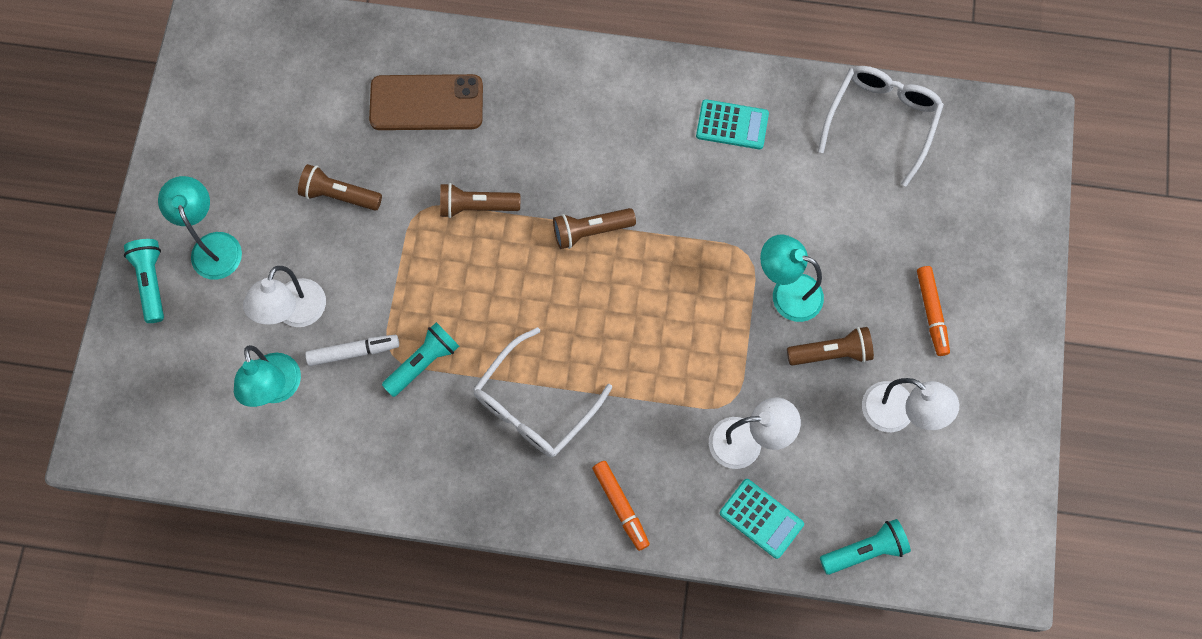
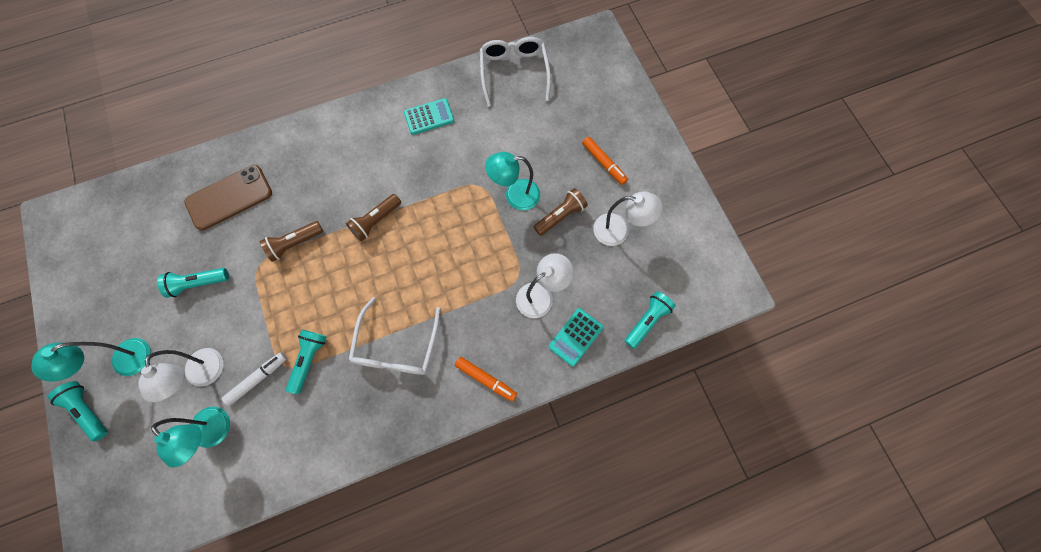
camera: 30 degrees left, 0 degrees up
(213, 245) = (123, 362): turquoise lamp -> turquoise lamp turned 75 degrees counterclockwise
(339, 195) = (198, 283): brown flashlight -> turquoise flashlight
(761, 518) = (575, 337): turquoise calculator -> turquoise calculator turned 120 degrees clockwise

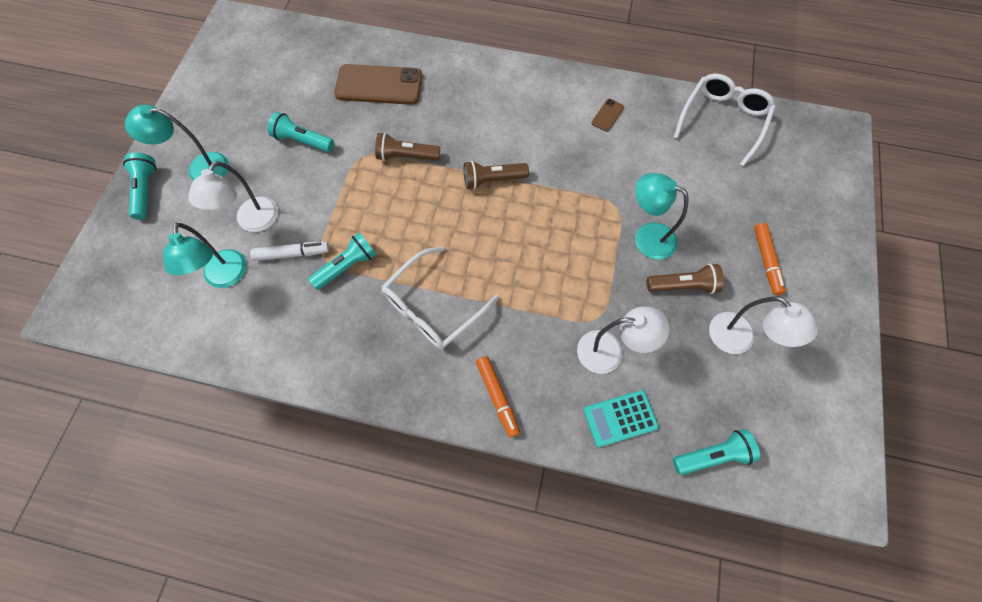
camera: 35 degrees right, 5 degrees down
(429, 117) = (607, 115): turquoise calculator -> brown phone

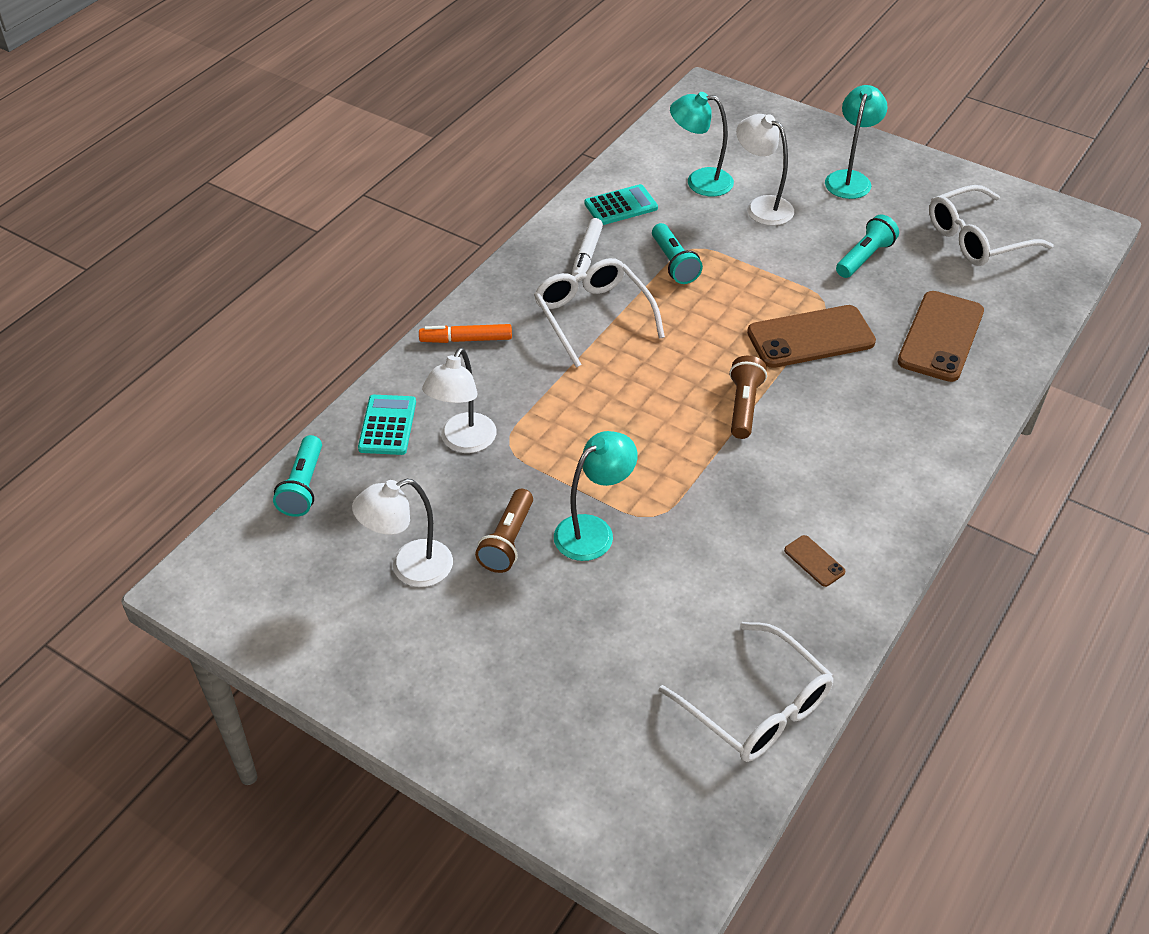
camera: 110 degrees right, 20 degrees down
(146, 190) = (832, 142): turquoise flashlight -> none
(261, 79) = (977, 238): none -> white glasses
(276, 332) = (621, 206): none -> turquoise calculator
(292, 254) = (708, 228): white marker -> white marker (587, 255)
(406, 156) = (810, 337): brown flashlight -> brown phone
(766, 261) = (496, 648): orange marker -> none

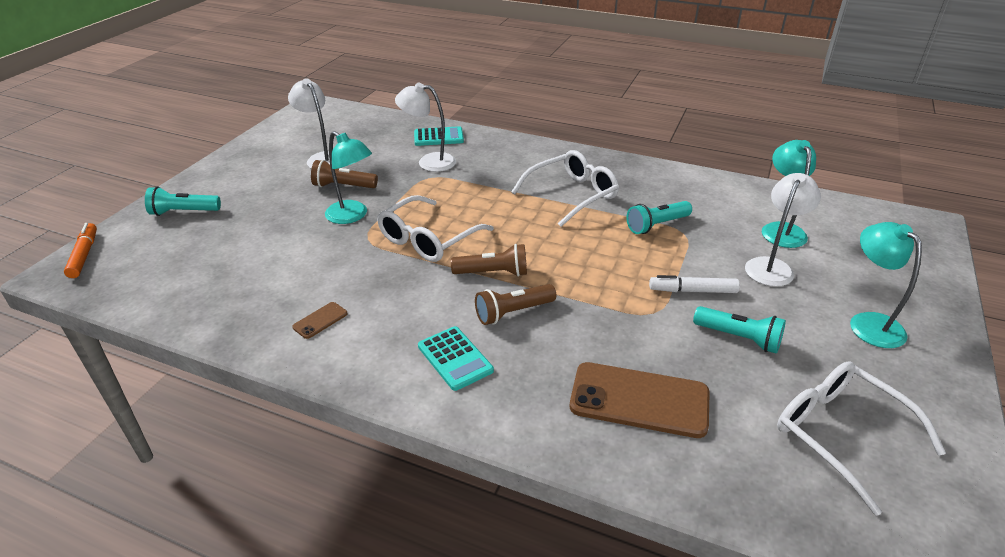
camera: 80 degrees right, 10 degrees down
(303, 487) = (385, 121): turquoise flashlight -> turquoise flashlight (183, 212)
(466, 339) = (526, 151): orange marker -> orange marker (84, 255)
(587, 255) = (641, 186): white marker -> white marker (692, 291)
(621, 206) = (714, 194): turquoise calculator -> turquoise calculator (455, 358)
(756, 706) = (182, 298): white glasses -> white glasses (429, 239)
(810, 337) = (596, 306): brown phone -> none
(815, 400) = (513, 312): none -> brown flashlight
(850, 179) = (868, 323): turquoise lamp -> turquoise lamp turned 120 degrees counterclockwise

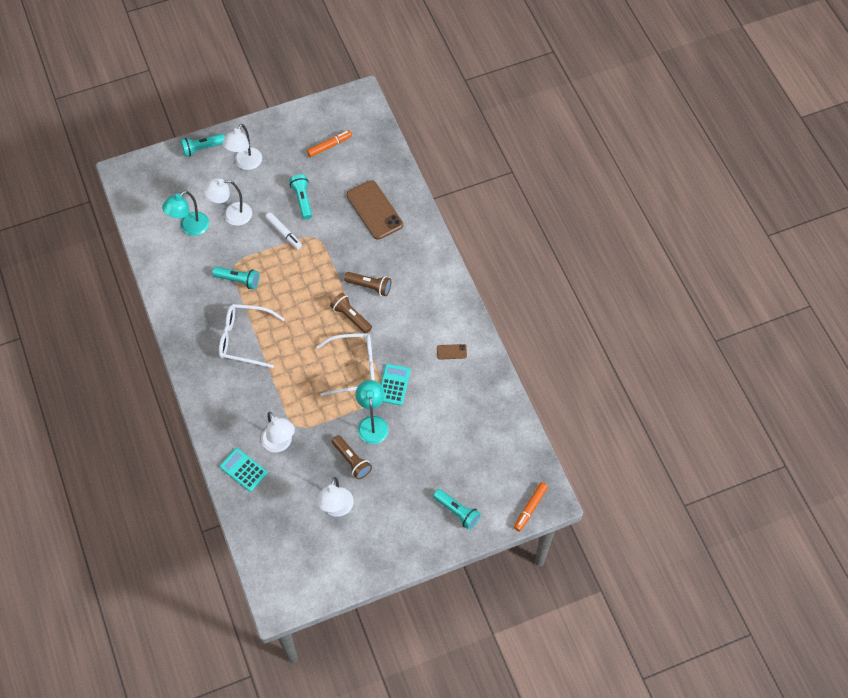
camera: 135 degrees left, 25 degrees up
(455, 358) = (417, 283): turquoise calculator -> turquoise calculator (394, 385)
(841, 435) = (329, 146): white glasses -> orange marker
(868, 323) = (245, 163): turquoise lamp -> white lamp
(934, 300) = (202, 148): none -> turquoise flashlight

